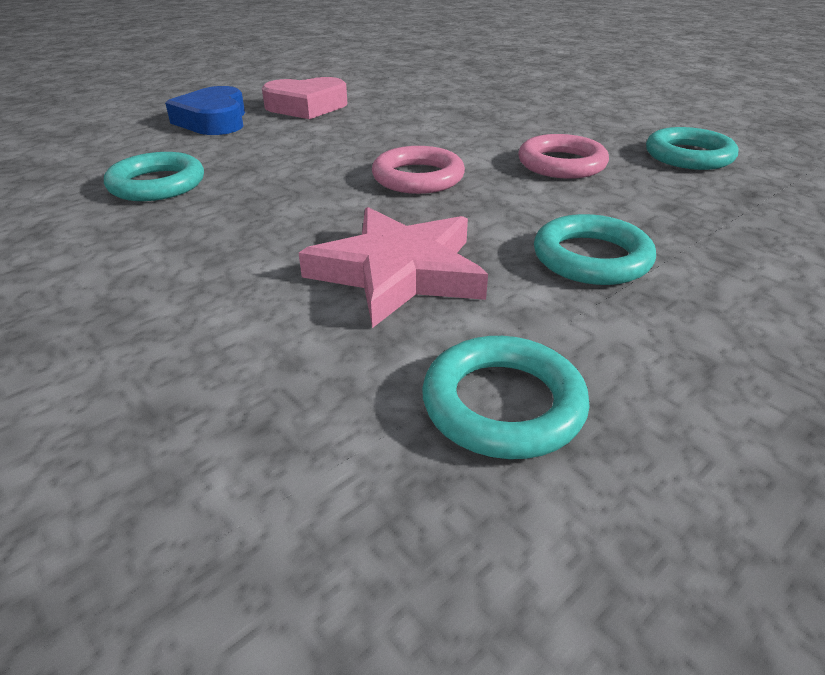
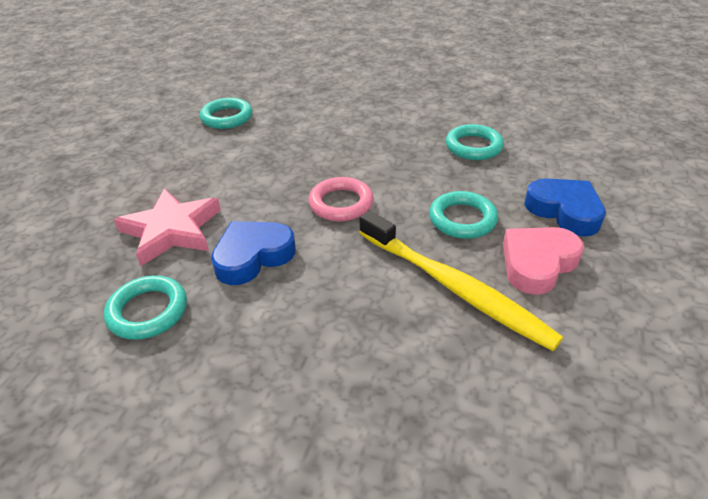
camera: 150 degrees right, 5 degrees up
(392, 112) = (454, 287): none -> yellow toothbrush
(398, 272) = (294, 143): pink star -> pink star (172, 230)
(561, 164) = (253, 256): pink ring -> blue heart
(591, 258) = (211, 178): turquoise ring -> turquoise ring (462, 219)

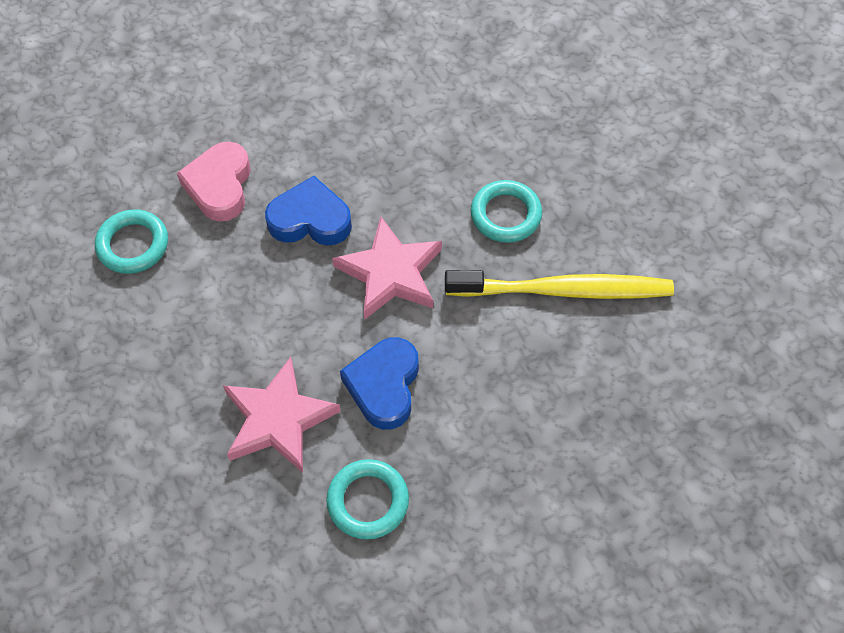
camera: 45 degrees left, 20 degrees up
(341, 203) = (390, 273): pink ring -> pink star
(473, 146) = (431, 113): turquoise ring -> none
(537, 263) = (598, 220): pink heart -> pink heart (219, 186)
(564, 211) = (572, 146): blue heart -> blue heart (310, 219)

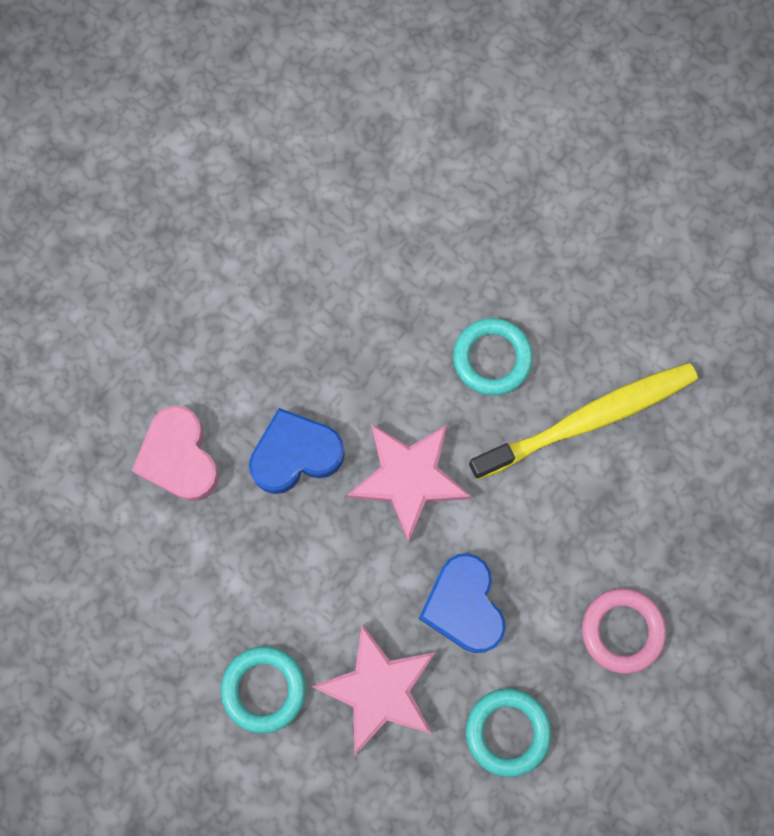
camera: 25 degrees left, 15 degrees up
(133, 245) = (126, 568): turquoise ring -> turquoise ring (264, 689)
(510, 465) = (622, 631): none -> pink ring

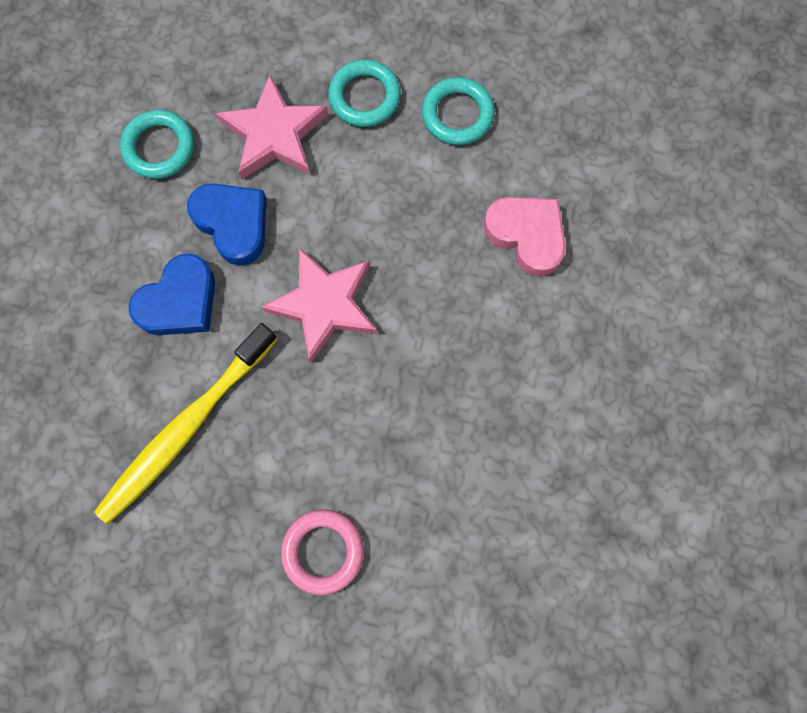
camera: 155 degrees right, 0 degrees up
(295, 454) = (431, 282): blue heart -> blue heart (180, 302)
(492, 358) = (296, 445): turquoise ring -> turquoise ring (457, 115)
(622, 631) = (92, 261): pink ring -> pink ring (323, 551)

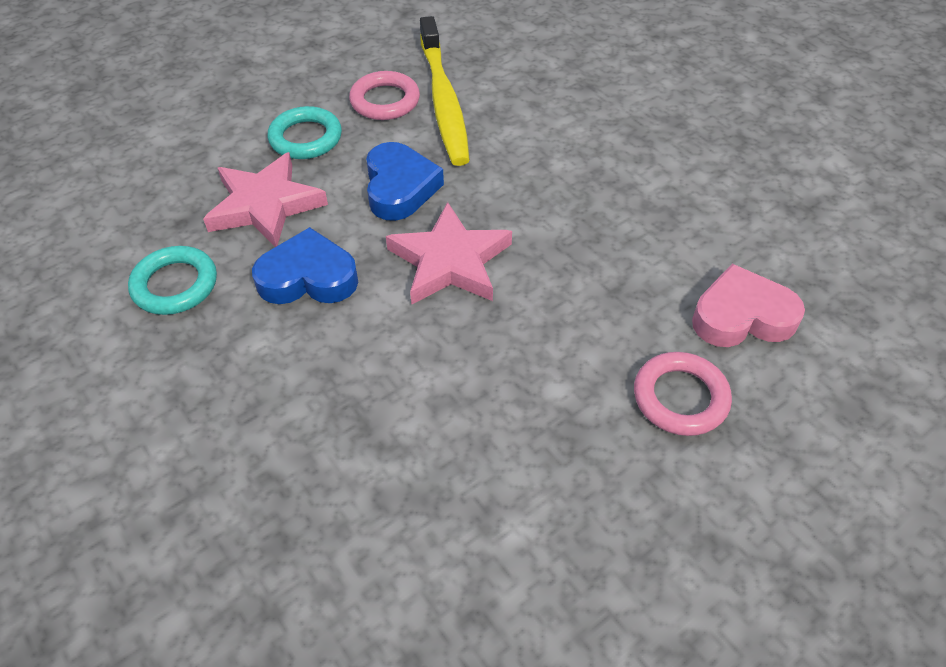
camera: 50 degrees left, 25 degrees down
(180, 302) = (334, 359): blue heart -> blue heart (400, 187)
(185, 428) = (461, 432): yellow toothbrush -> yellow toothbrush (443, 100)
(457, 115) = (385, 101): turquoise ring -> pink ring
(526, 236) = (522, 120): pink heart -> pink heart (742, 316)

